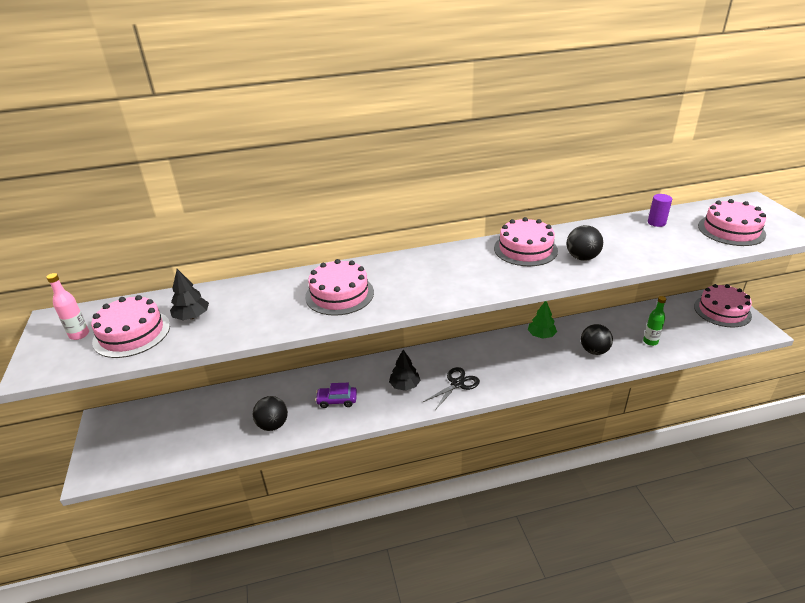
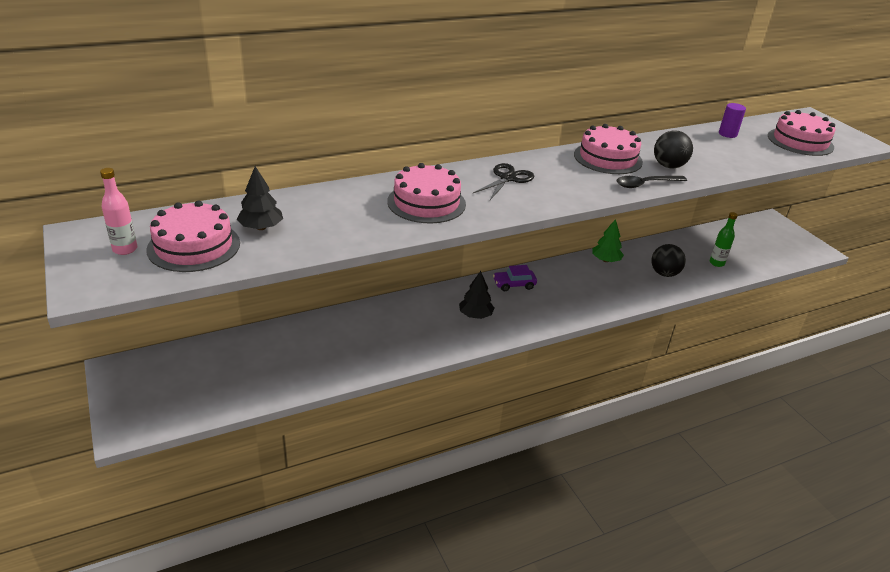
camera: 15 degrees left, 0 degrees up
(273, 425) = (337, 363): black ball -> none
(337, 400) = (403, 334): purple car -> purple car (514, 284)
(457, 384) = (532, 311): black scissors -> black scissors (508, 178)
(551, 277) = (645, 184): none -> black spoon
(722, 311) = (776, 232): pink cake -> none

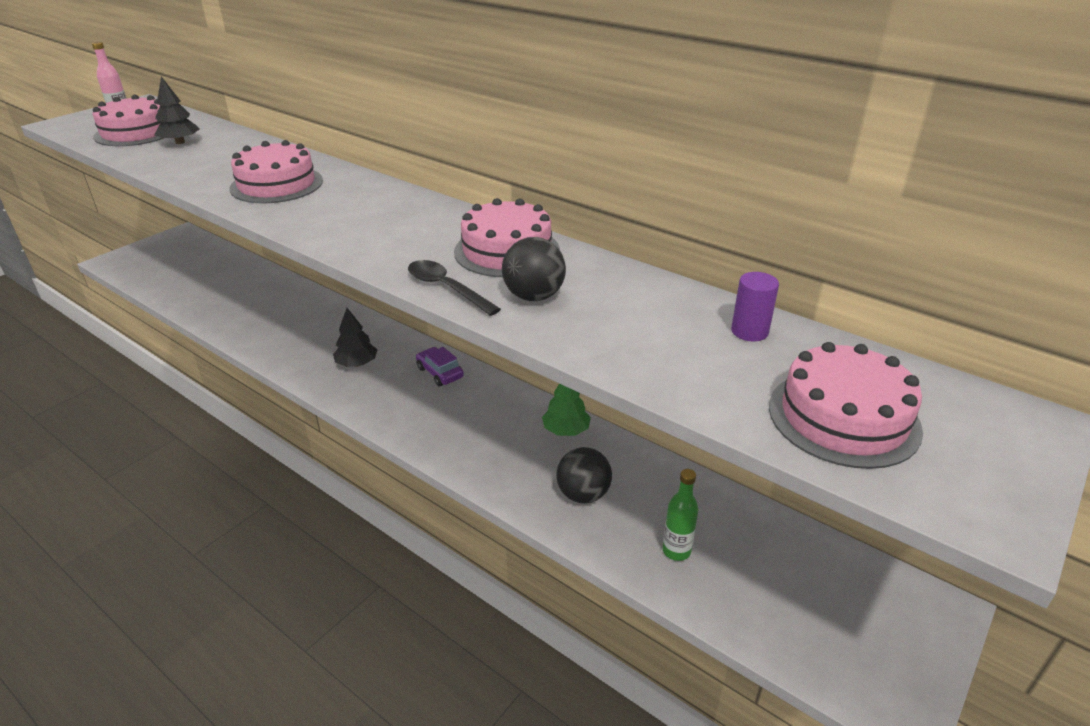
camera: 65 degrees right, 0 degrees up
(508, 178) = (375, 207): black scissors -> none

